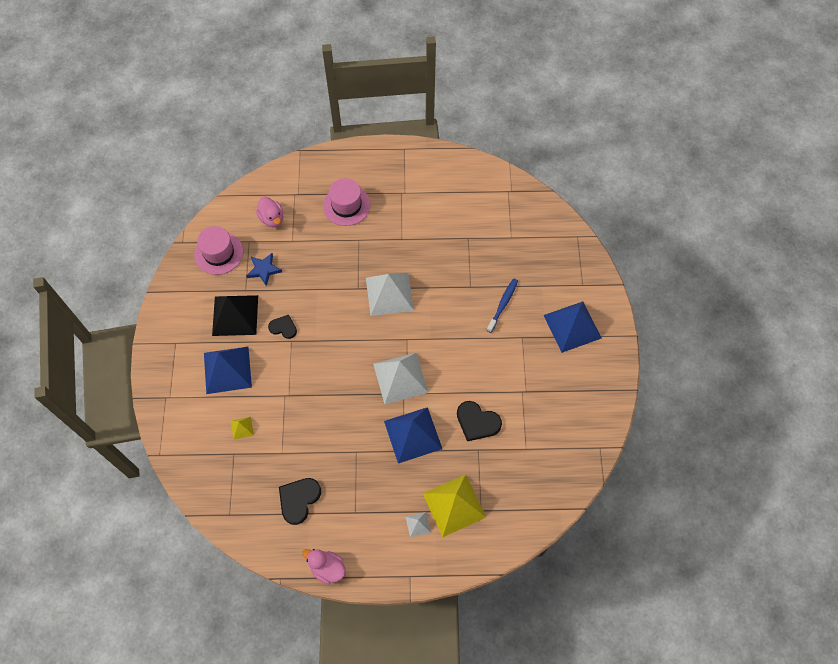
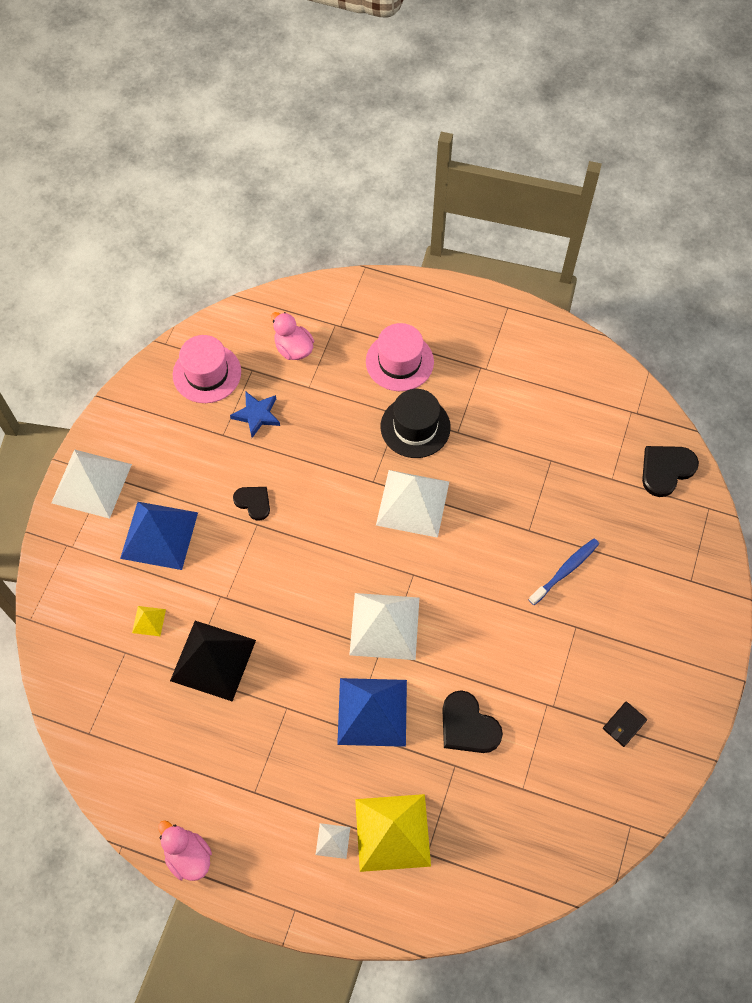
camera: 20 degrees right, 0 degrees up
(167, 351) = (91, 483): none -> white pyramid
(235, 315) = (197, 464): black pyramid -> black pyramid (213, 660)
(272, 219) = (293, 349): pink duck -> pink duck turned 150 degrees clockwise
(299, 499) = (186, 746): black heart -> black heart (666, 470)
(372, 244) = (415, 427): none -> black hat
(572, 326) = (654, 635): blue pyramid -> none
(574, 387) = (624, 724): none -> black wallet

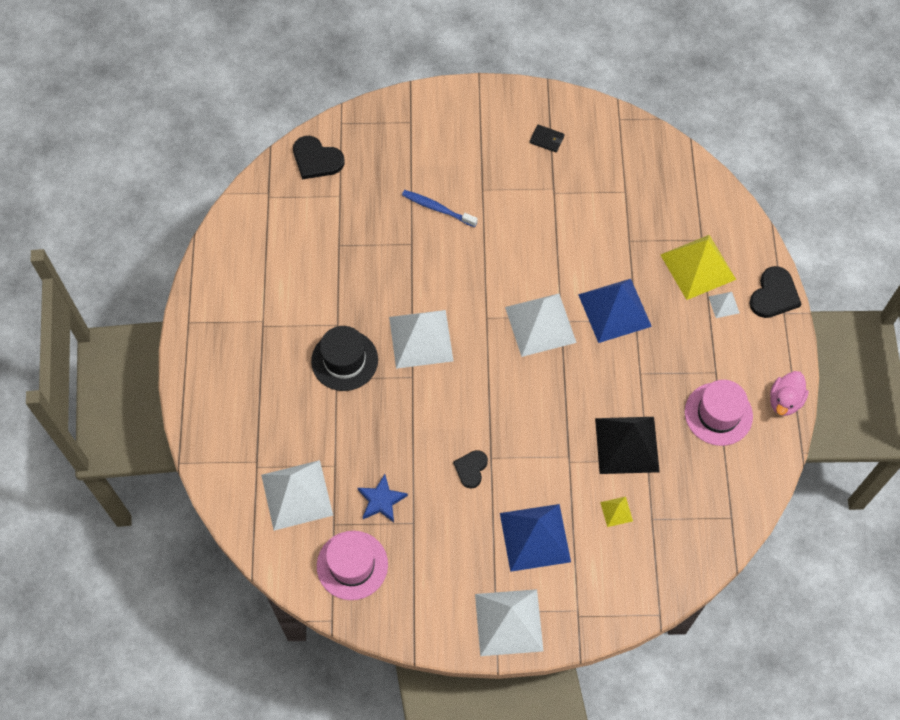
camera: 110 degrees left, 0 degrees up
(293, 349) = (297, 495): pink duck -> white pyramid
(399, 362) = (279, 395): pink hat -> pink hat (718, 414)
(468, 725) = (594, 241): black heart -> black heart (774, 295)

